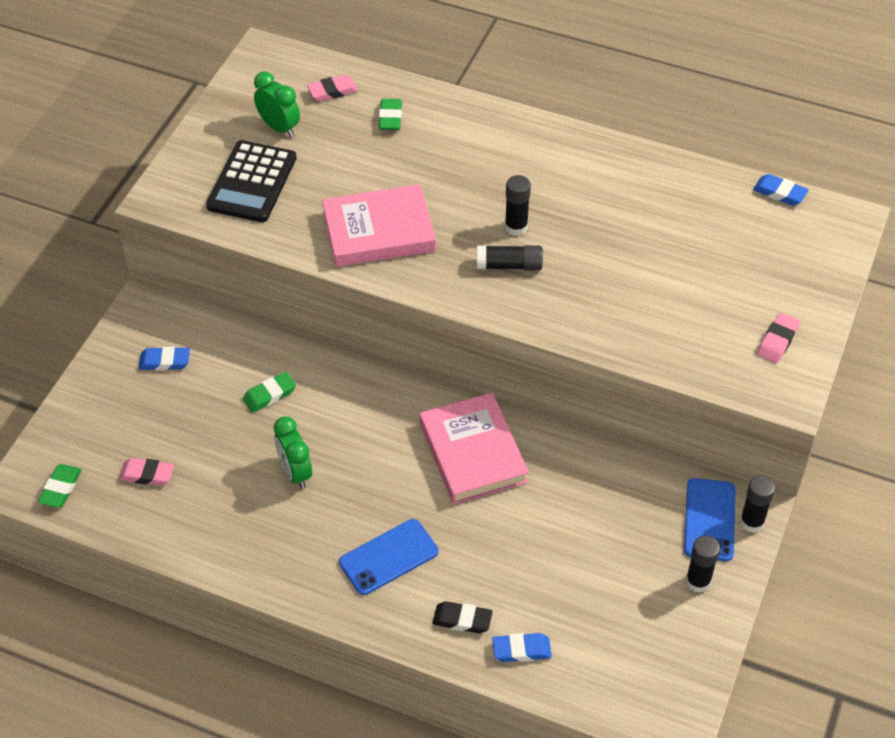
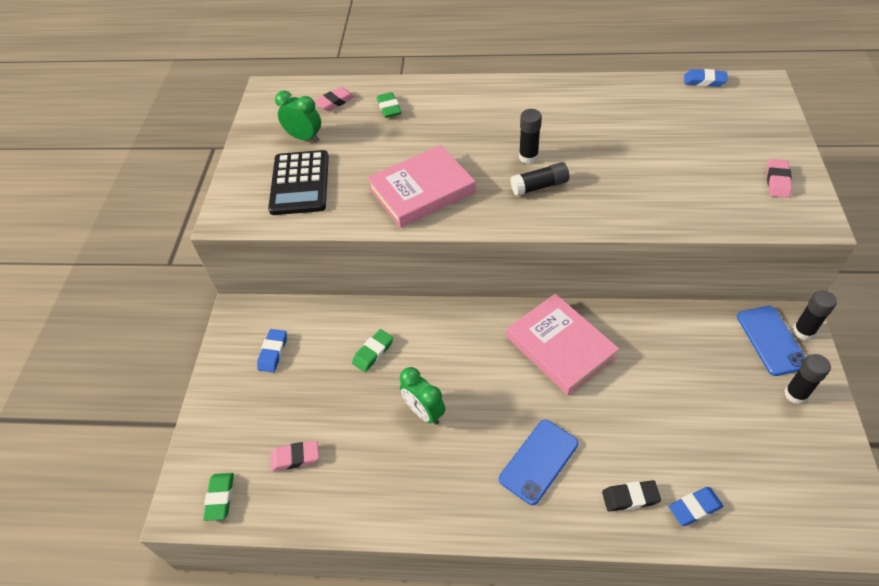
camera: 15 degrees left, 0 degrees up
(164, 361) = (273, 352): blue eraser -> blue eraser turned 60 degrees counterclockwise

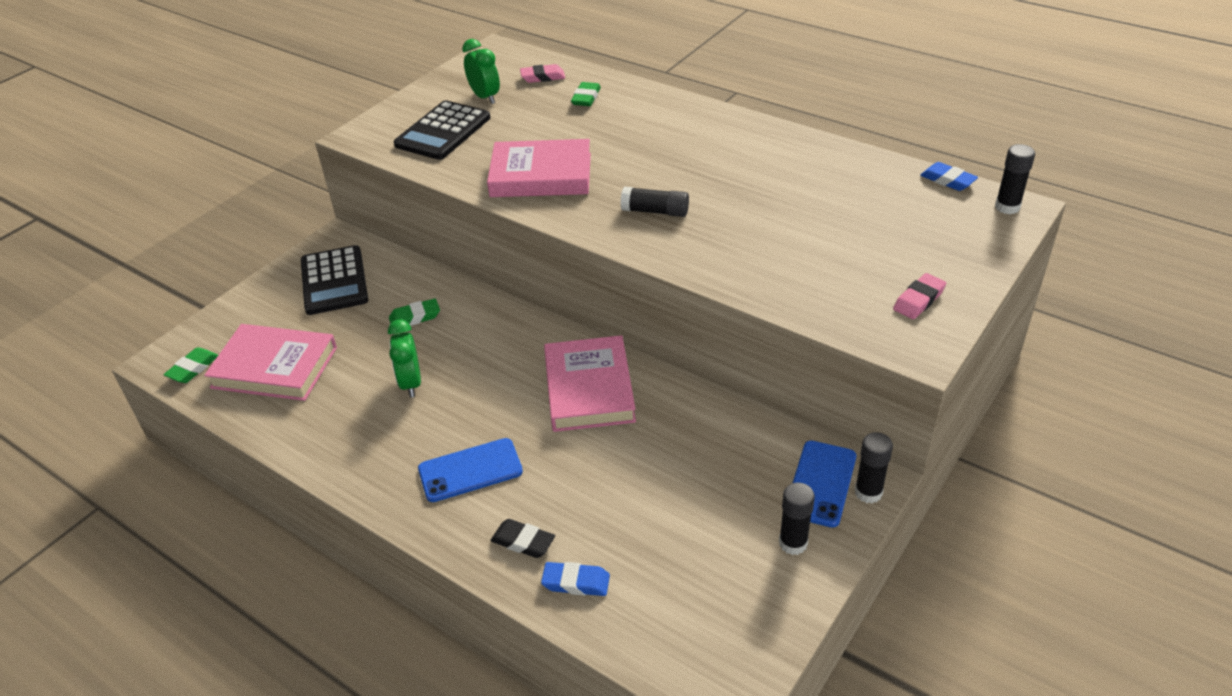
camera: 30 degrees right, 10 degrees down
(273, 352) = (334, 281): blue eraser -> black calculator
(295, 457) = (274, 367): pink eraser -> pink book
(528, 157) = (672, 183): black glue stick -> black glue stick (1007, 207)

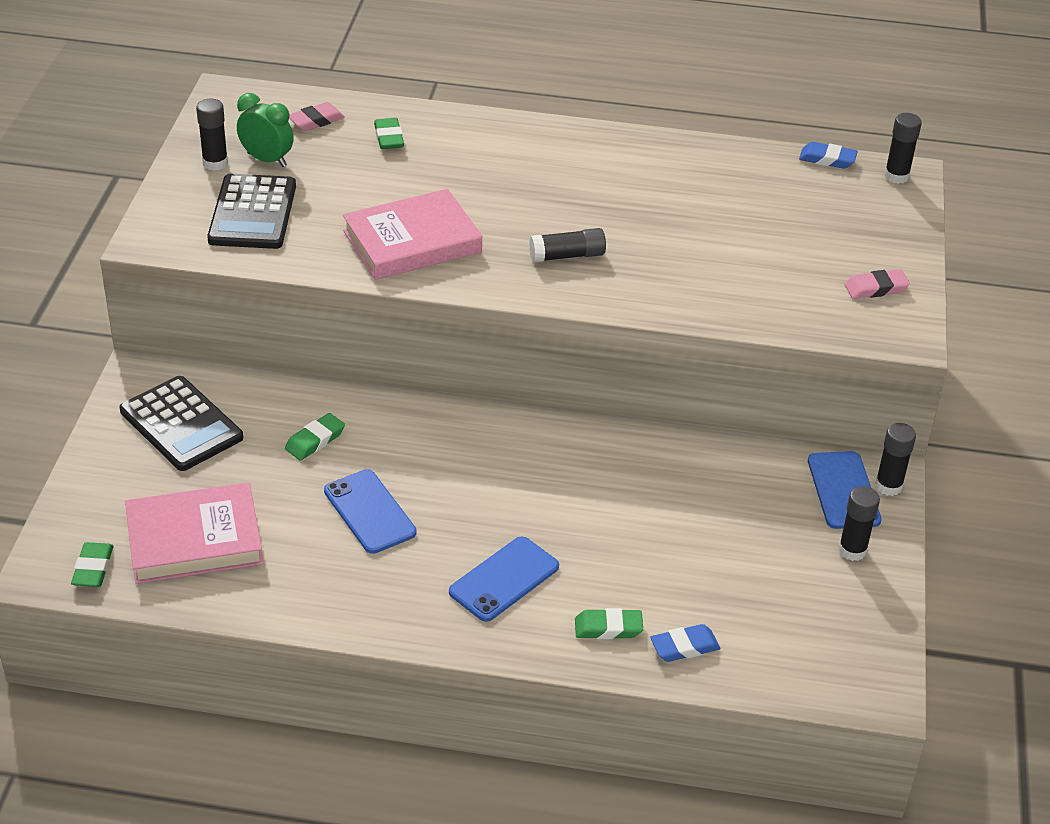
camera: 30 degrees left, 0 degrees up
(411, 383) = (369, 512): green clock -> blue phone
(447, 93) = (215, 163): none -> black glue stick
(523, 542) = (608, 628): black eraser -> green eraser
(589, 389) = (564, 464): pink book -> none
(918, 300) = (876, 288): pink eraser -> pink eraser turned 60 degrees clockwise

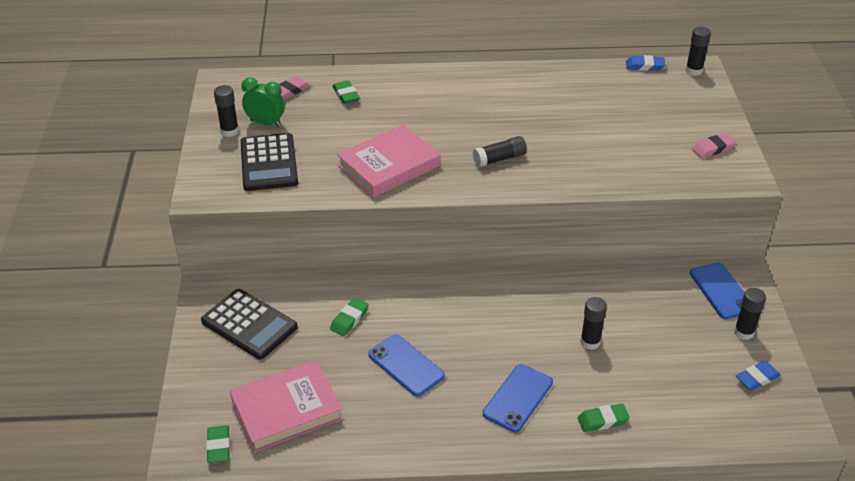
camera: 10 degrees left, 0 degrees up
(684, 647) = (660, 424): blue eraser -> blue eraser (757, 378)
(888, 486) = (749, 282): black glue stick -> black glue stick (590, 342)

